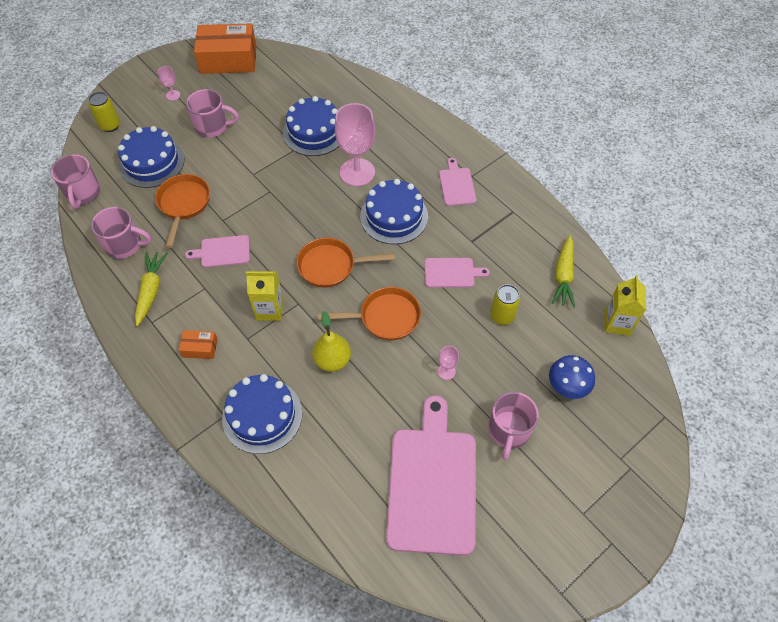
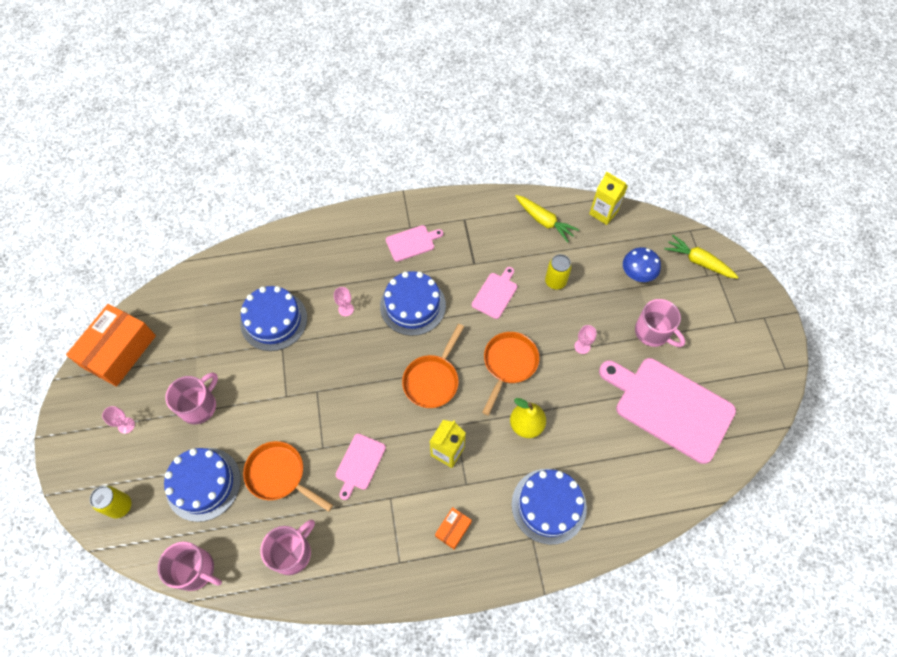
camera: 60 degrees left, 5 degrees up
(151, 290) = (363, 548): yellow carrot -> yellow carrot (698, 261)
(357, 172) = (346, 309): pink goblet -> pink goblet, size x0.43
(457, 185) = (412, 243): pink cutting board -> pink cutting board turned 135 degrees clockwise

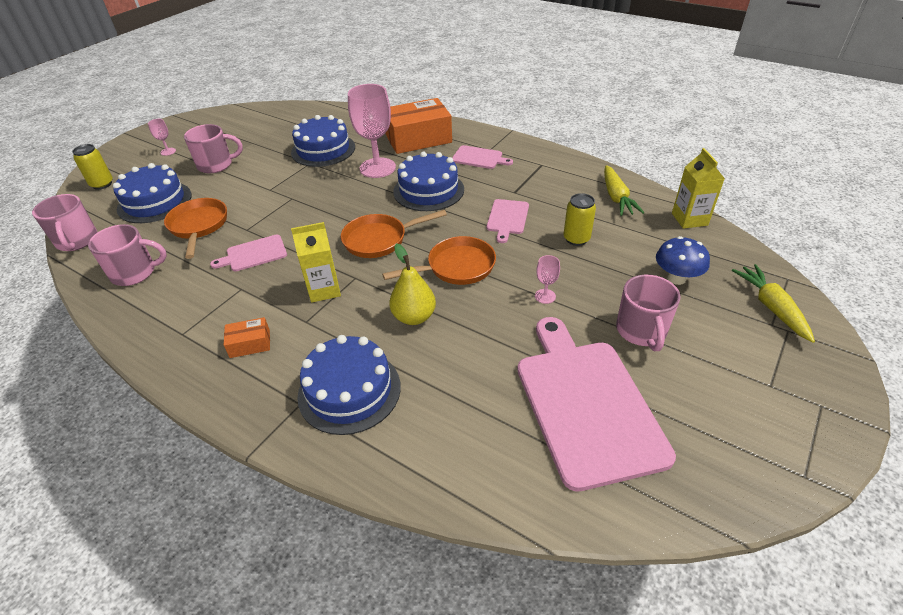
camera: 45 degrees right, 20 degrees down
(118, 351) = (220, 119): orange box -> orange box (418, 138)
(346, 309) = (377, 168): pink goblet -> pink goblet, size x2.30
(495, 294) = (507, 218): pink cutting board -> pink cutting board turned 120 degrees clockwise

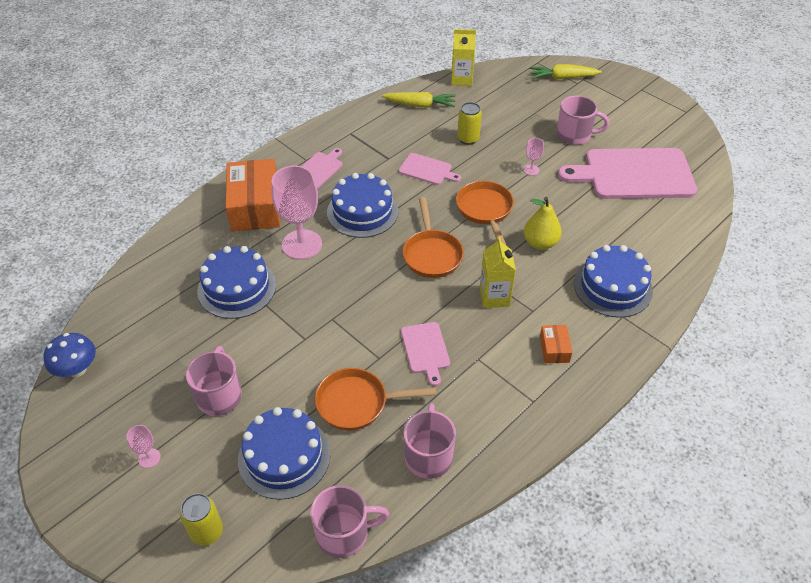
camera: 80 degrees left, 5 degrees up
(676, 278) = (526, 105): blue mushroom -> blue mushroom (77, 369)

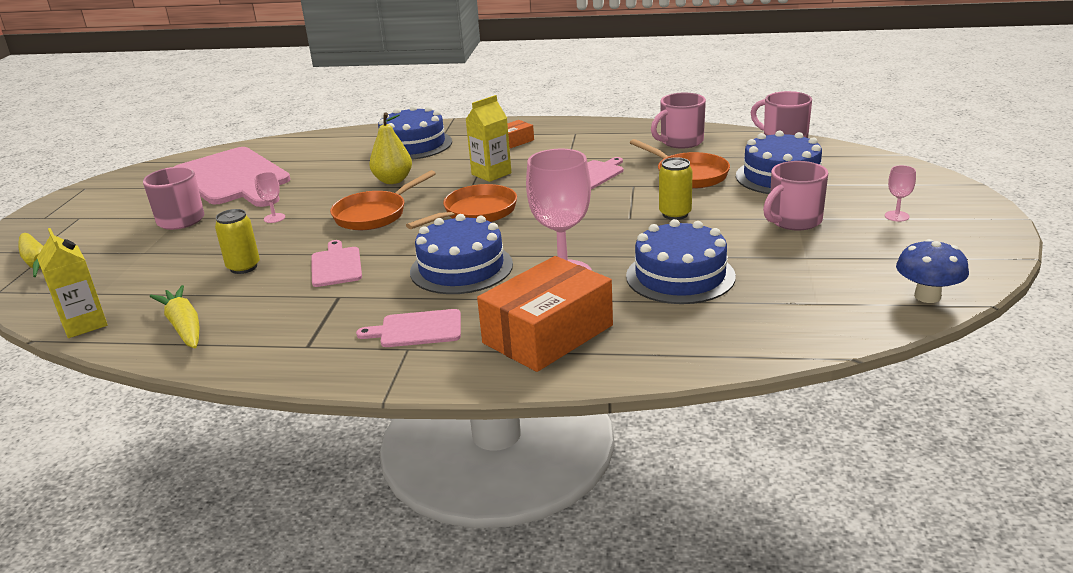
camera: 125 degrees left, 20 degrees down
(207, 532) = (882, 172): yellow can -> yellow can (675, 214)

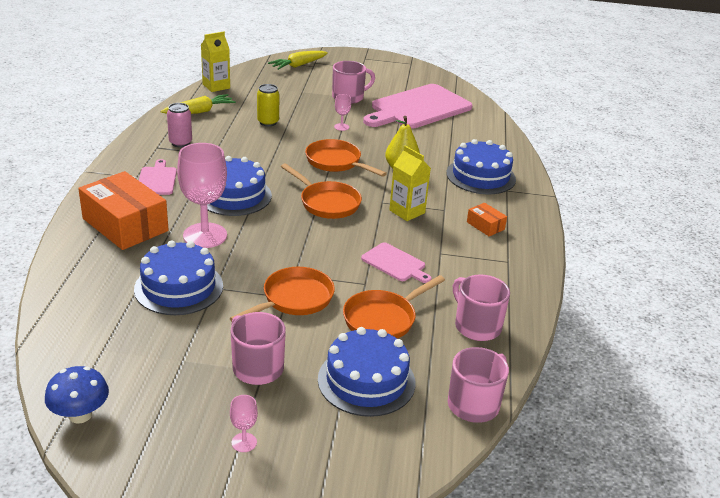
camera: 85 degrees right, 5 degrees up
(297, 327) = (180, 143): none -> pink can
(336, 266) = (257, 151): pink cutting board -> none
(675, 214) = (294, 299): yellow can -> orange pan

